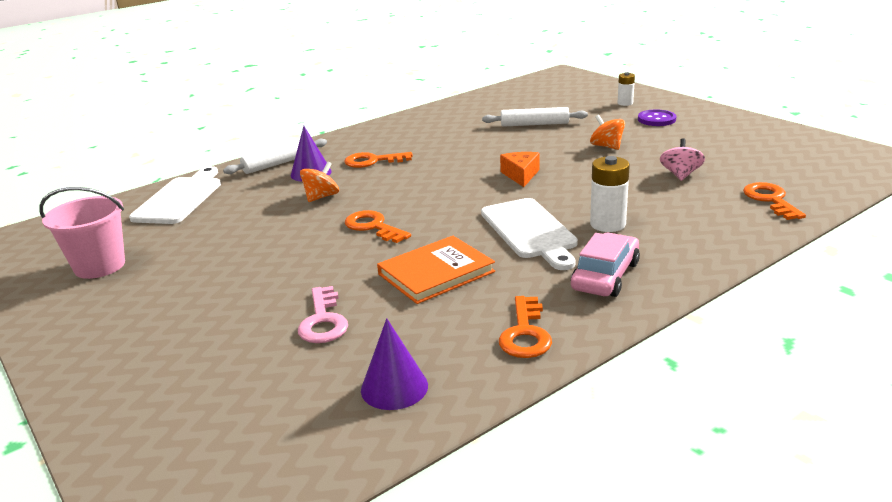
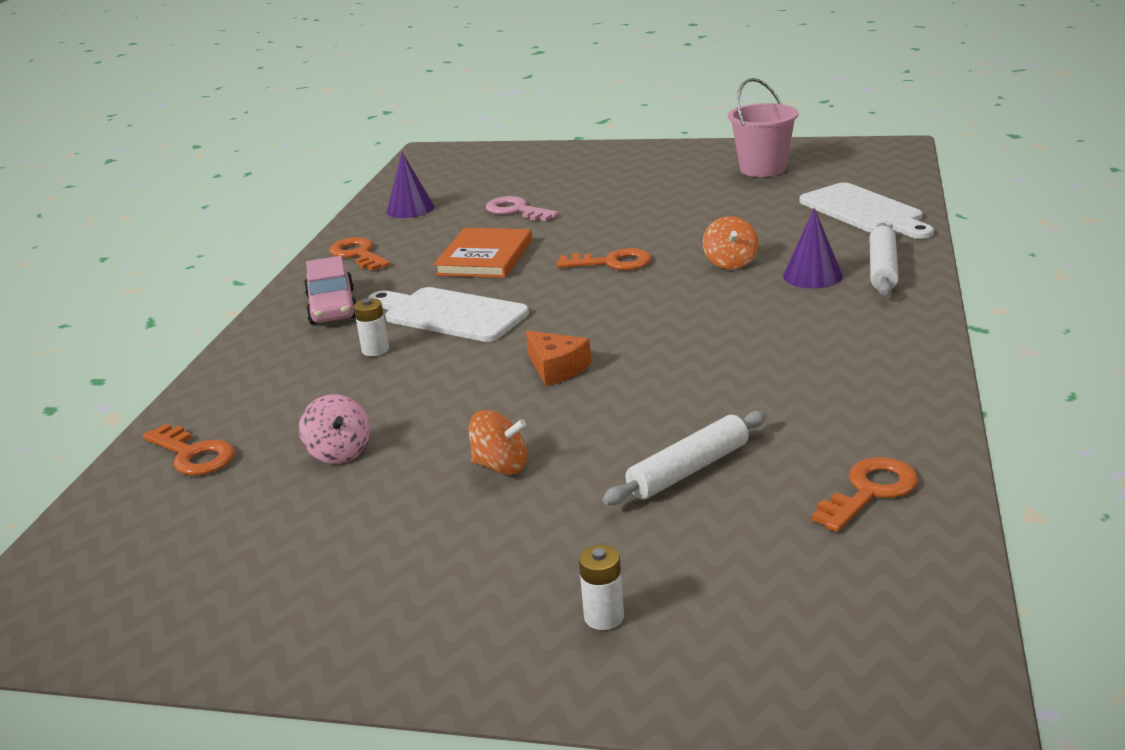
camera: 140 degrees right, 0 degrees up
(372, 161) = (781, 314): orange key -> orange key (870, 491)
(607, 224) = (375, 350): white battery -> white battery, size x0.62
(656, 119) = (482, 581): purple button -> none

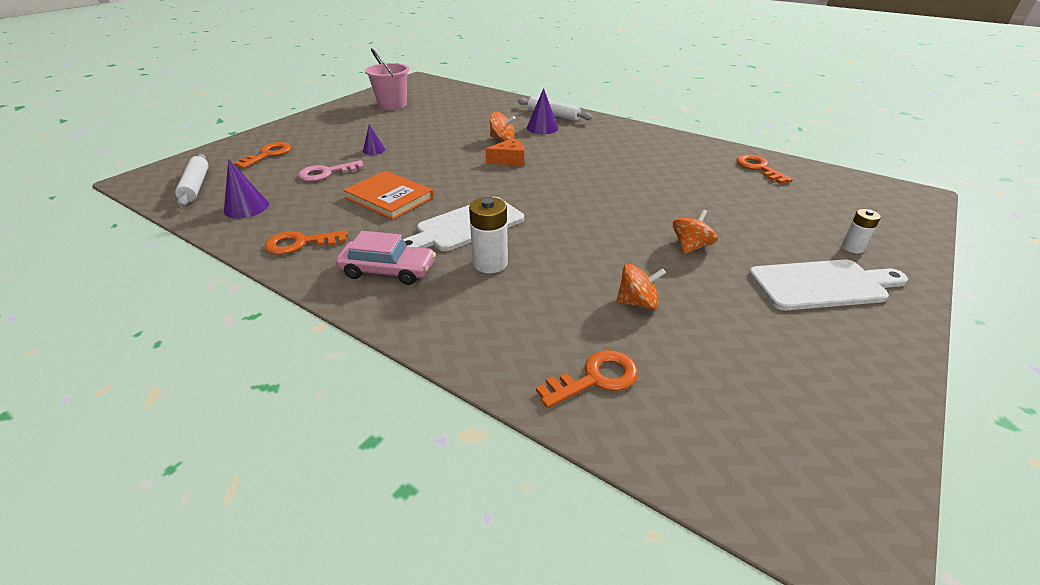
camera: 70 degrees left, 10 degrees up
(339, 452) = (637, 302): pink spinning top -> orange spinning top
(375, 350) = (490, 263): white battery -> white battery, size x1.62
(557, 369) = (583, 207): orange cheese -> orange cheese (509, 160)
(603, 209) = (374, 150): none -> purple cone
(612, 262) = (458, 164): orange key -> orange key (268, 154)
(688, 470) = (722, 199): white rolling pin -> white rolling pin (196, 186)
(864, 211) = (484, 102): white cutting board -> white cutting board (822, 285)

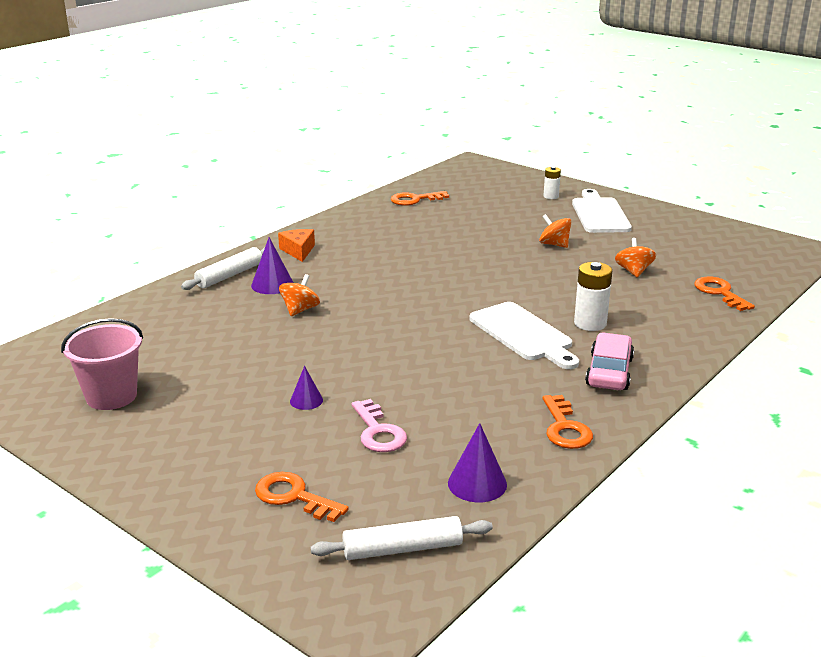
camera: 85 degrees left, 10 degrees down
(389, 198) = (458, 380): orange book -> none
(509, 160) = (366, 308): orange cheese -> orange cheese (298, 251)

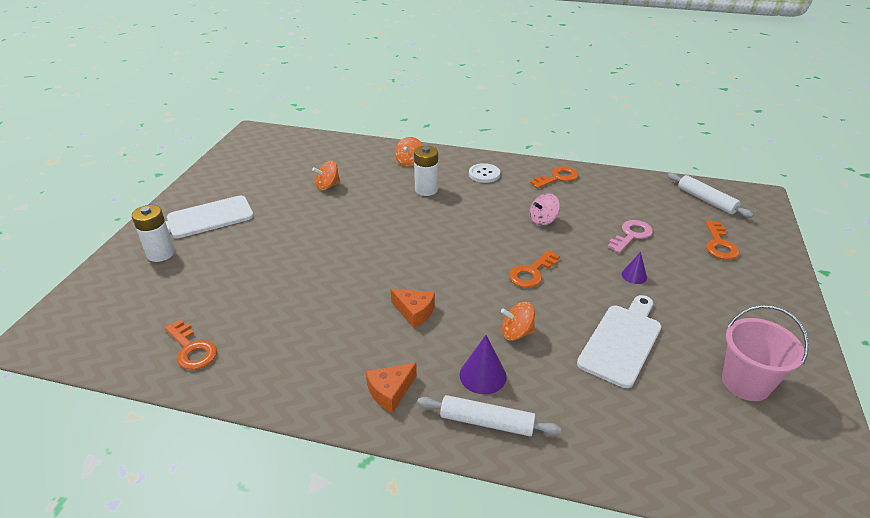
camera: 115 degrees left, 10 degrees up
(374, 275) = (414, 312): none -> orange cheese
(463, 379) = (543, 220): none -> pink spinning top
(477, 483) = (635, 192): purple cone -> none
(523, 334) = (462, 211): white cutting board -> white cutting board (622, 341)
(551, 196) = (161, 254): white battery -> white battery, size x1.62
(554, 244) = (290, 229): orange spinning top -> orange spinning top (409, 162)
(609, 372) = (484, 174): pink car -> white button
(719, 293) = (345, 153): orange key -> orange key (531, 272)

